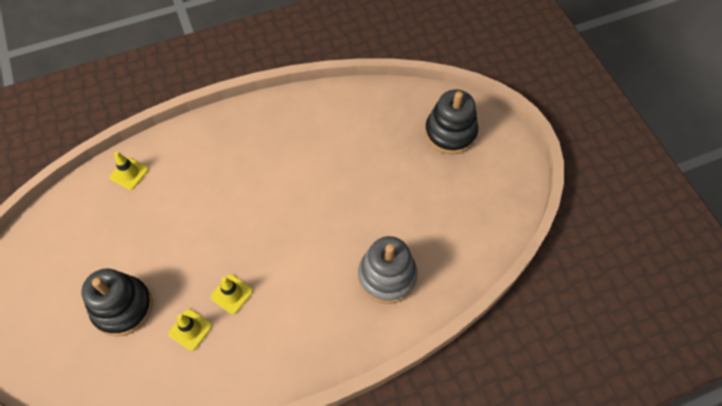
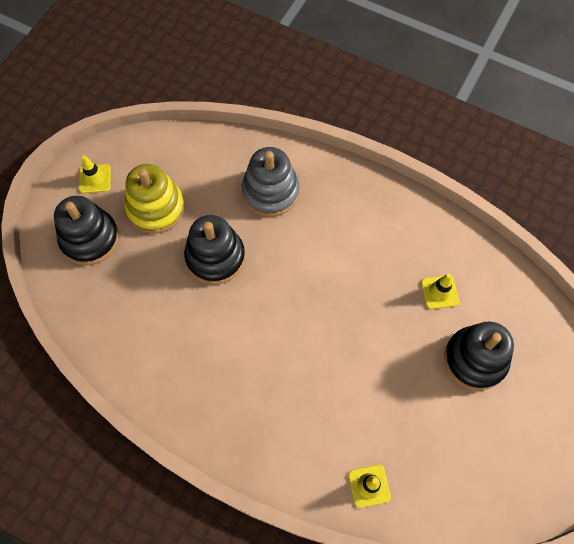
camera: 130 degrees left, 5 degrees up
(232, 294) = (386, 287): yellow traffic cone -> yellow traffic cone (95, 179)
(365, 198) = (215, 257): none -> black stacking toy
(441, 187) = (156, 208): none -> yellow stacking toy

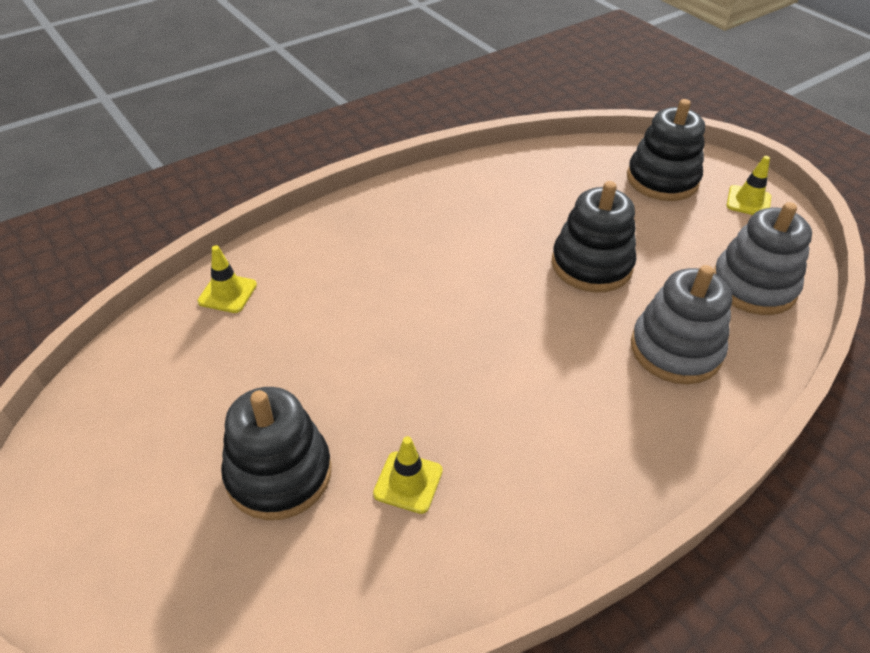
camera: 115 degrees right, 20 degrees down
(156, 208) = (686, 237): yellow stacking toy -> none
(190, 162) = (753, 286): none -> grey stacking toy

